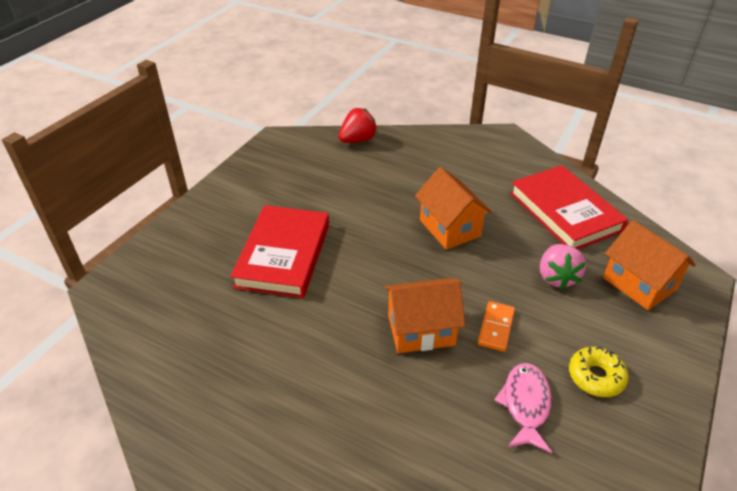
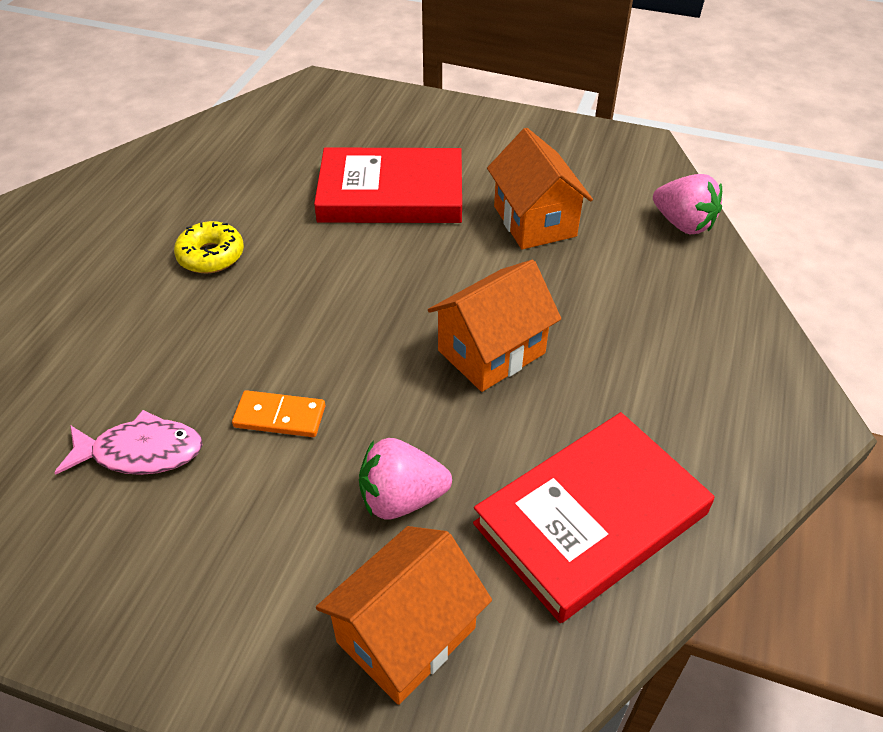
camera: 80 degrees right, 5 degrees up
(358, 140) = (683, 224): red strawberry -> pink strawberry
(421, 330) = (270, 335): orange house -> orange house (535, 221)
(596, 377) = (186, 543): yellow donut -> yellow donut (211, 256)

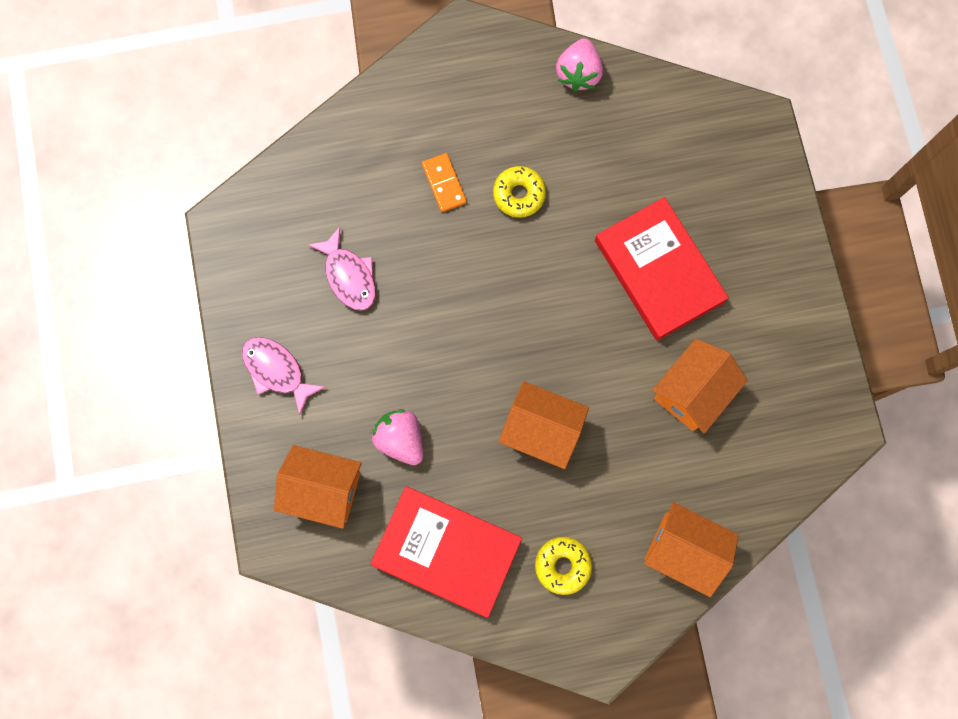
camera: 60 degrees right, 30 degrees up
(184, 609) = (277, 371): none -> pink fish
(280, 417) = (416, 334): orange domino -> orange domino (444, 183)
(673, 405) = (562, 565): none -> yellow donut
(683, 224) = (756, 503): pink strawberry -> pink strawberry (578, 74)
(707, 295) = (683, 549): none -> orange house

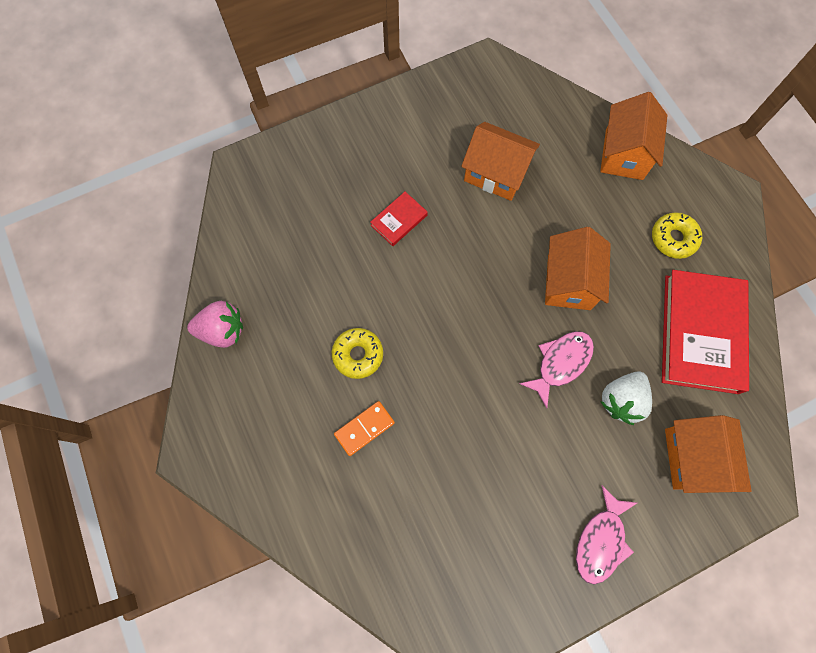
camera: 105 degrees left, 5 degrees down
(349, 276) = (484, 496): pink fish -> pink fish (560, 363)
(401, 439) = (621, 400): pink strawberry -> white strawberry
(658, 271) = (399, 220): red book -> red book, size x0.45

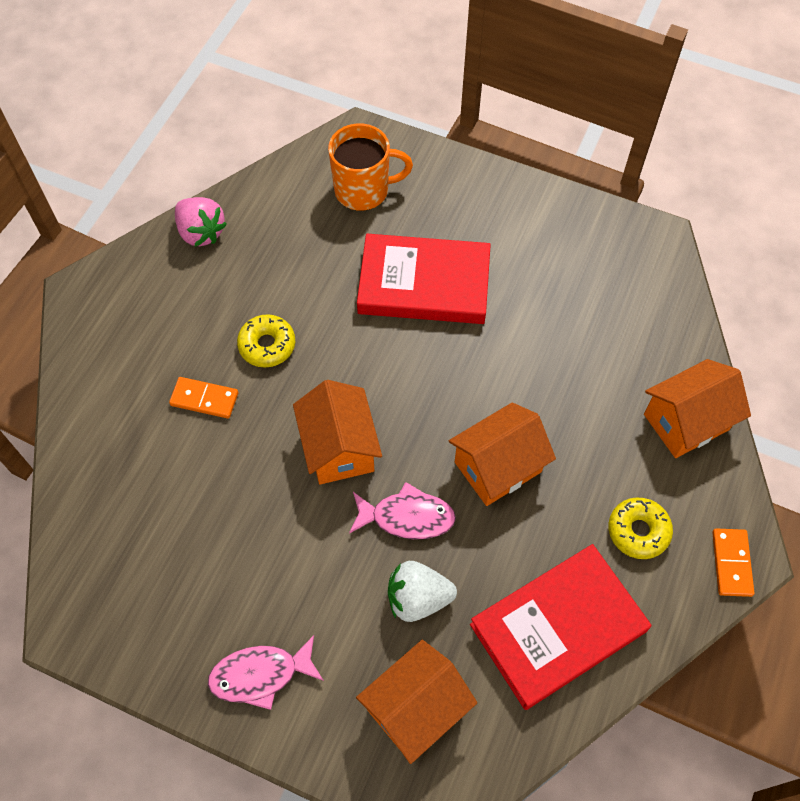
camera: 50 degrees right, 10 degrees down
(290, 199) = (363, 190): none -> orange mug
(399, 220) = (424, 284): red book -> red book, size x2.20
(495, 173) = (549, 326): orange house -> orange house (339, 448)
(730, 206) = (731, 563): none -> orange domino

